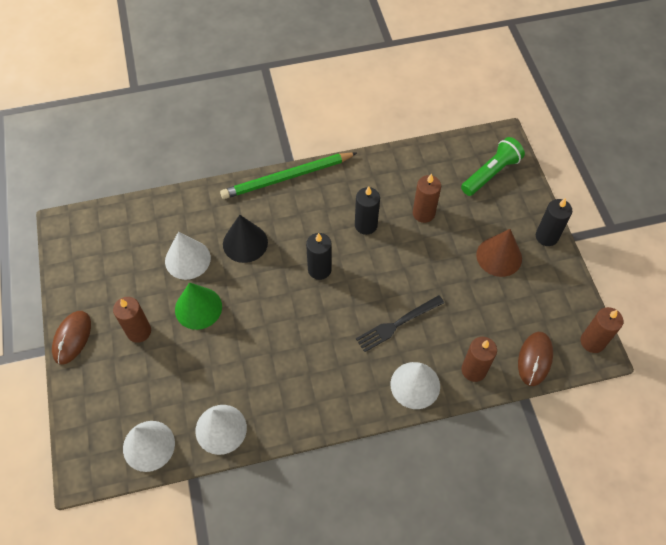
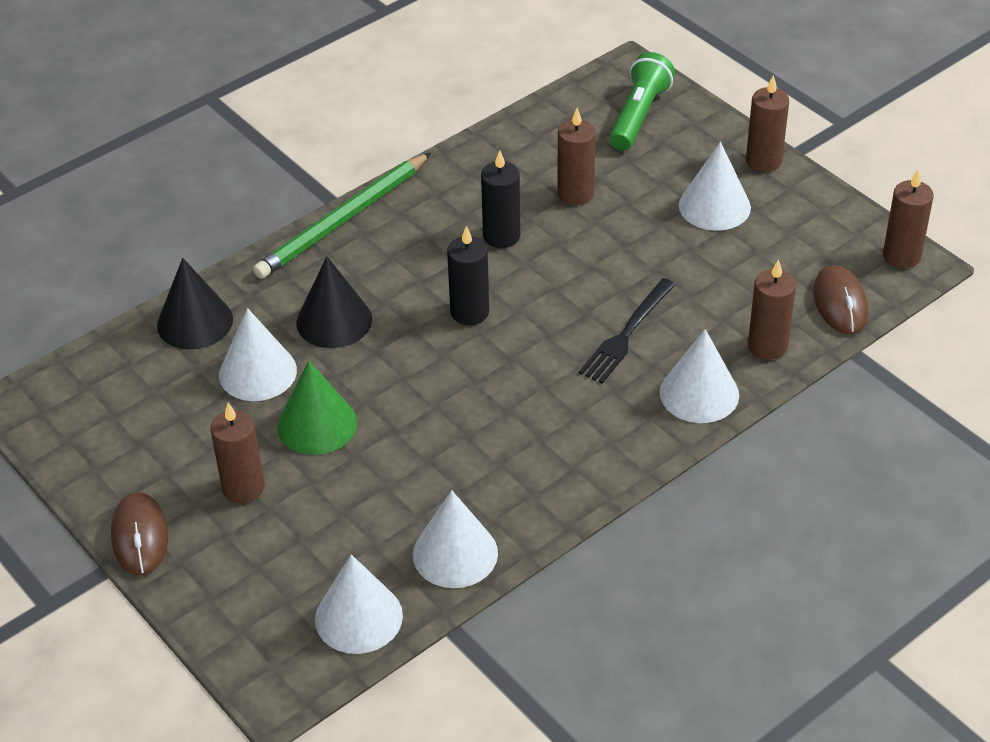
camera: 25 degrees left, 15 degrees down
(174, 212) = (195, 322): none -> black cone
(499, 256) = (714, 206): brown cone -> white cone
(546, 236) = (763, 161): black candle -> brown candle

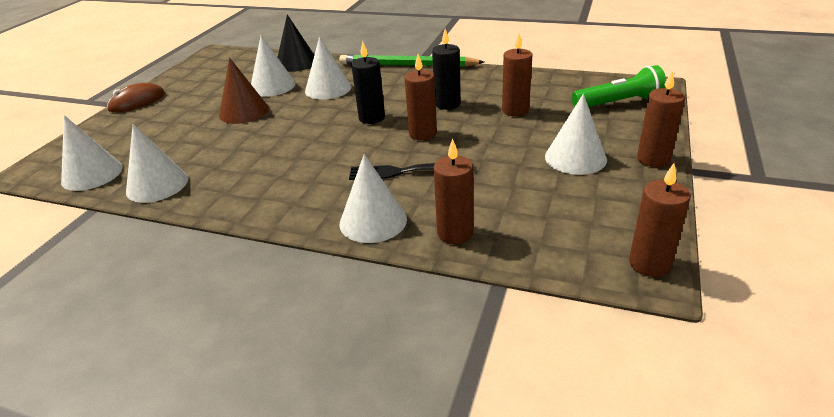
camera: 60 degrees right, 10 degrees down
(243, 488) = (184, 111): brown candle -> brown candle (423, 134)
(317, 424) = (244, 112): green cone -> brown cone
(334, 320) = (328, 89): black cone -> white cone
(840, 303) = (546, 251): brown mouse -> none

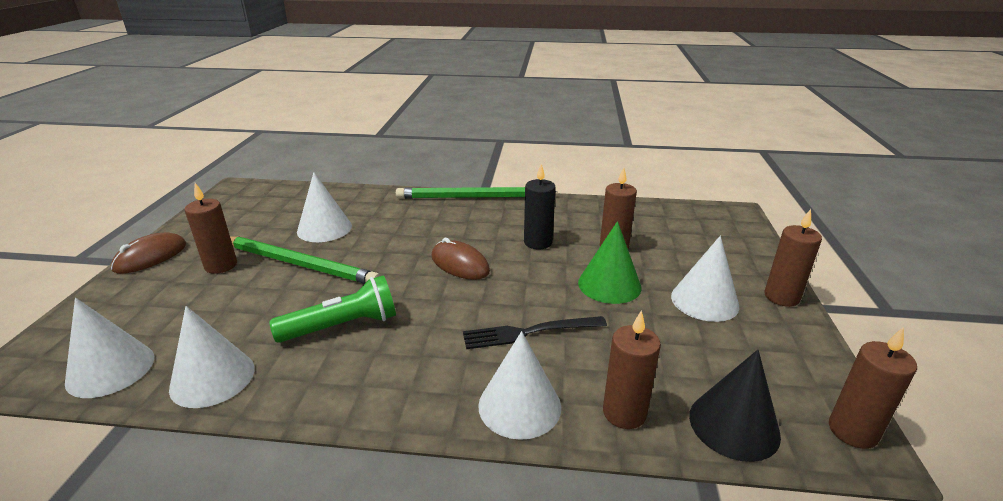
camera: 15 degrees left, 5 degrees down
(244, 112) = (299, 264): brown cone -> green pencil
(296, 63) = (343, 198): black cone -> black cone (734, 425)
(328, 89) = (393, 229): white cone -> none
(372, 118) = (460, 264): black candle -> brown mouse
(423, 134) = (527, 281): brown candle -> brown candle (221, 265)
(494, 140) = (609, 285): none -> green cone
(619, 103) = (713, 233): green flashlight -> green flashlight (342, 326)

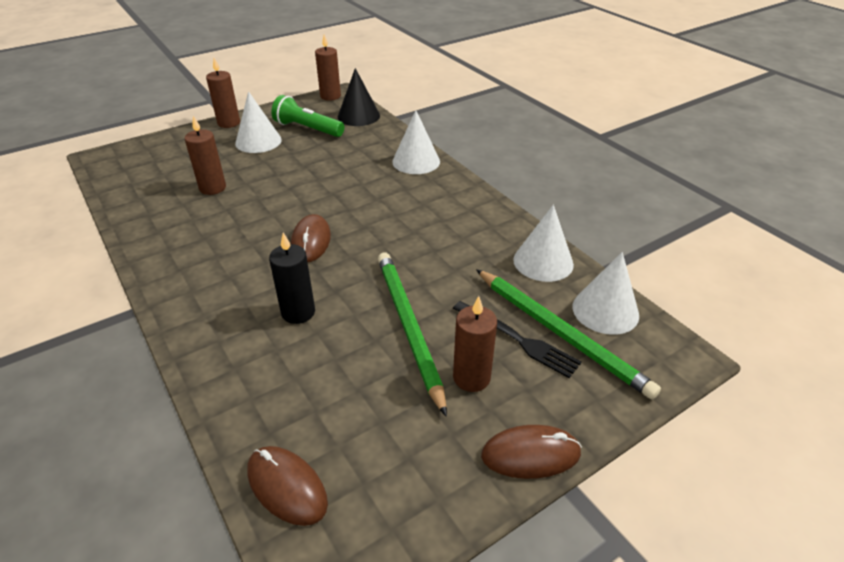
camera: 130 degrees left, 10 degrees up
(287, 194) = (287, 487): none -> brown mouse
(324, 228) = (336, 364): white cone -> none
(342, 326) = (441, 247): green flashlight -> green flashlight (307, 129)
(473, 197) = (166, 303): green pencil -> green pencil (560, 333)
(529, 332) = (358, 180): black fork -> black fork (518, 340)
(538, 242) = (237, 222): black candle -> black candle (298, 312)
(609, 285) = (272, 173): green cone -> none
(624, 413) = (384, 138): brown candle -> none

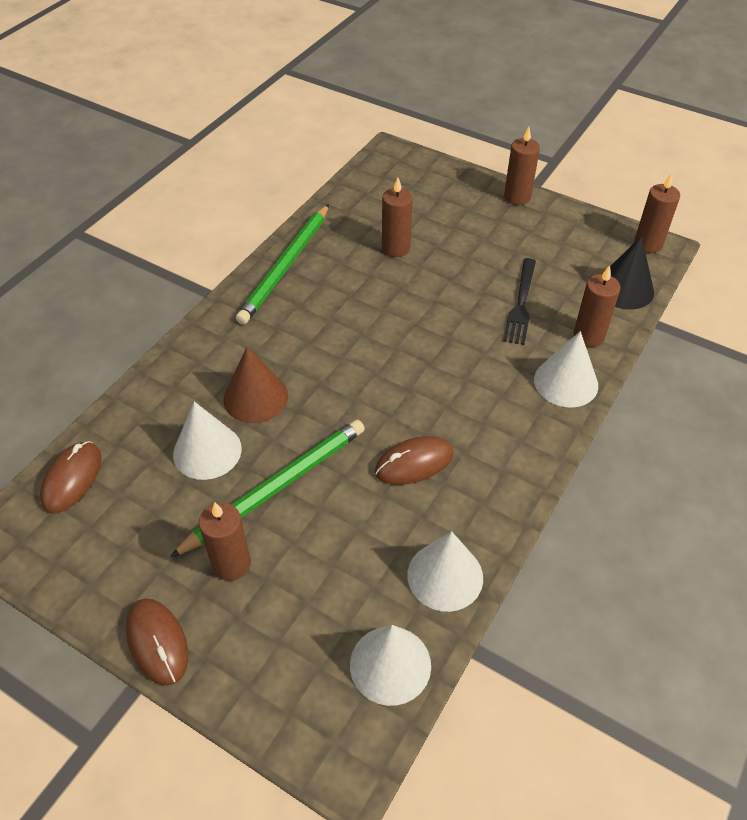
camera: 65 degrees right, 10 degrees up
(258, 141) = (500, 236): white cone -> white cone (207, 451)
(298, 312) = (255, 397): black candle -> brown cone
(307, 129) = (557, 260): green flashlight -> none
(311, 241) = (359, 359): brown mouse -> brown mouse (414, 463)
(385, 140) = (588, 336): none -> brown candle
(518, 340) = (301, 588): black fork -> black fork (521, 304)
(560, 333) = (329, 626): green pencil -> green pencil (286, 266)

